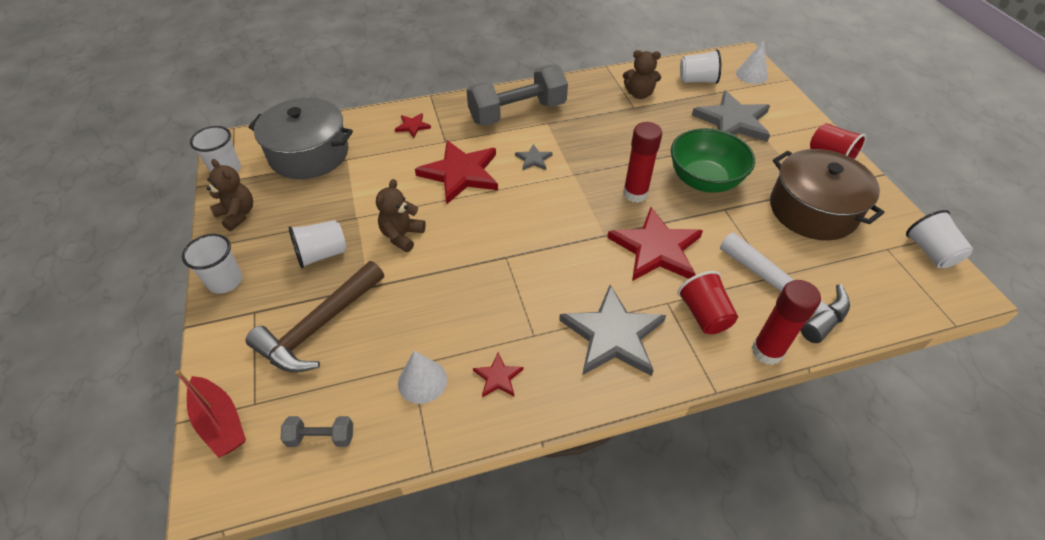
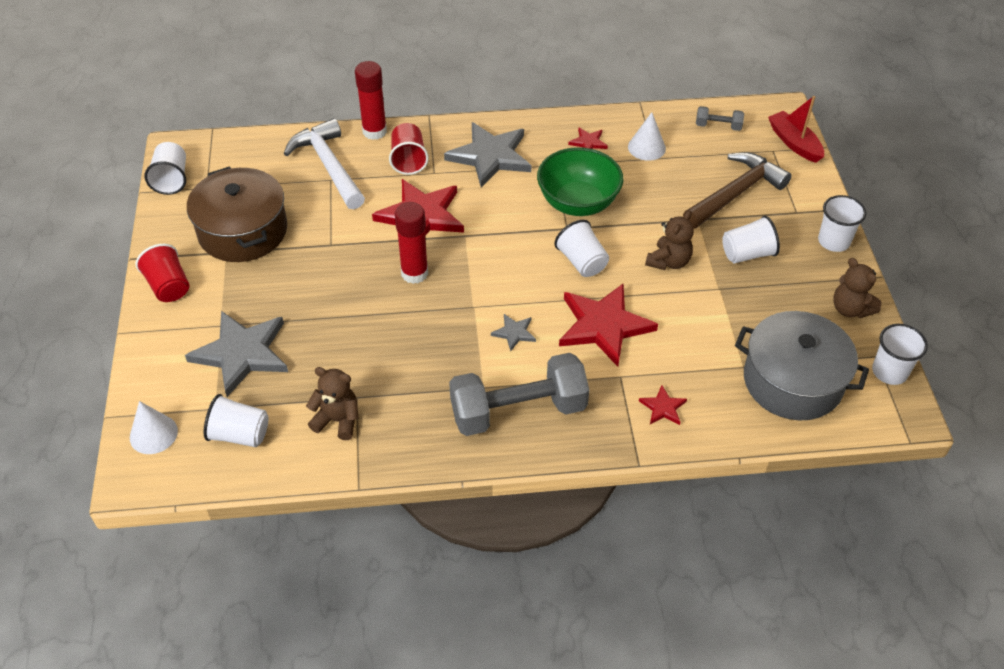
camera: 170 degrees left, 0 degrees up
(486, 224) = (582, 262): none -> white cup
(704, 181) = (331, 278): green bowl -> green bowl (578, 203)

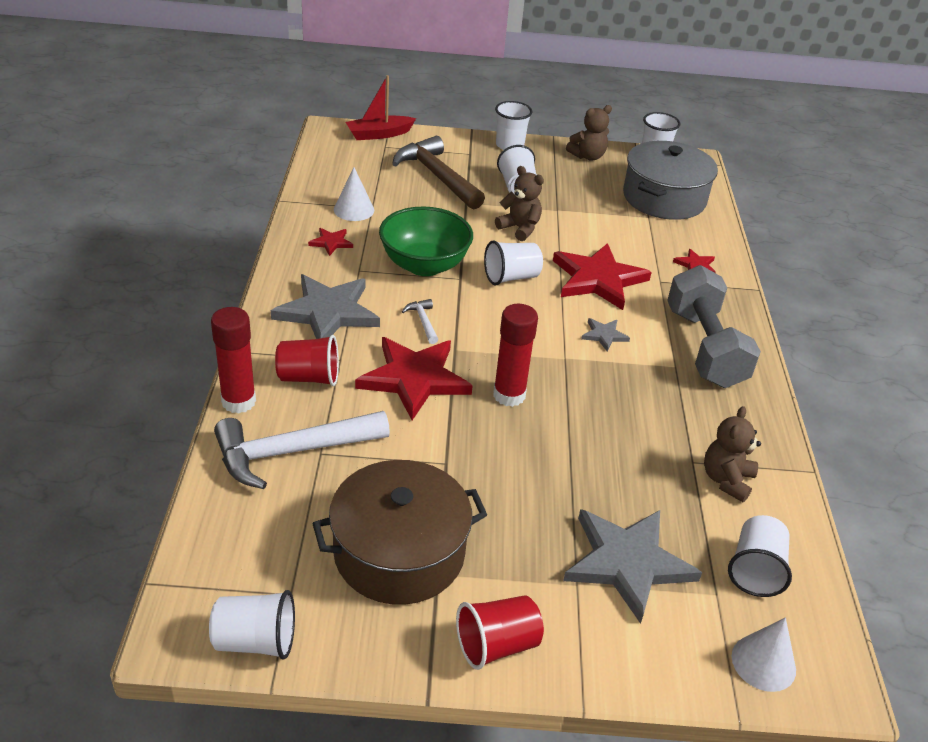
camera: 85 degrees left, 10 degrees down
(496, 212) = (423, 322): none -> white hammer
(718, 126) = (339, 165): grey dumbbell -> none

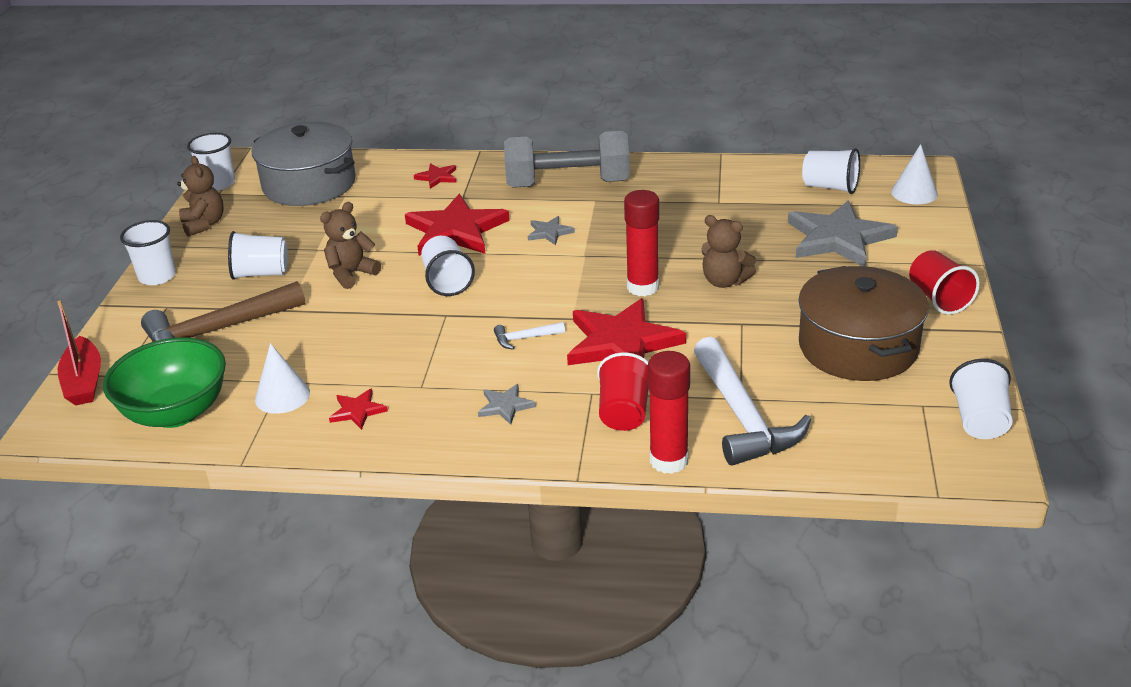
camera: 80 degrees left, 5 degrees down
(327, 312) = (505, 406): grey star -> grey star, size x0.45
(424, 265) = (417, 339): green bowl -> green bowl (176, 412)
(726, 480) = (737, 189): brown teddy bear -> brown teddy bear (724, 281)

